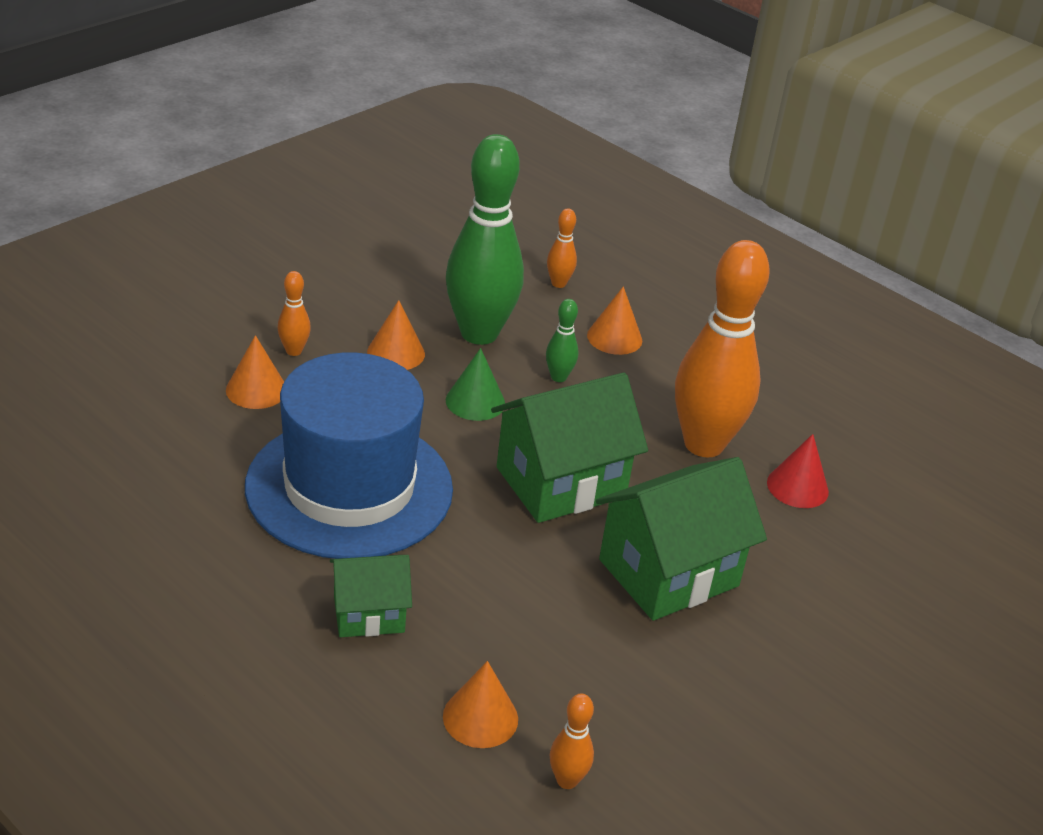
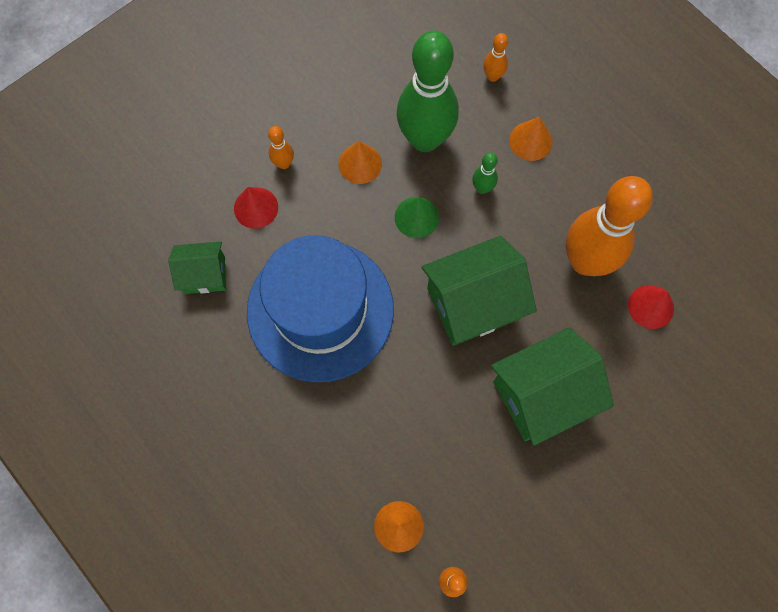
camera: 10 degrees right, 35 degrees up
(256, 390) = (256, 207): orange cone -> red cone
(369, 614) = (329, 433): green house -> green house (204, 275)

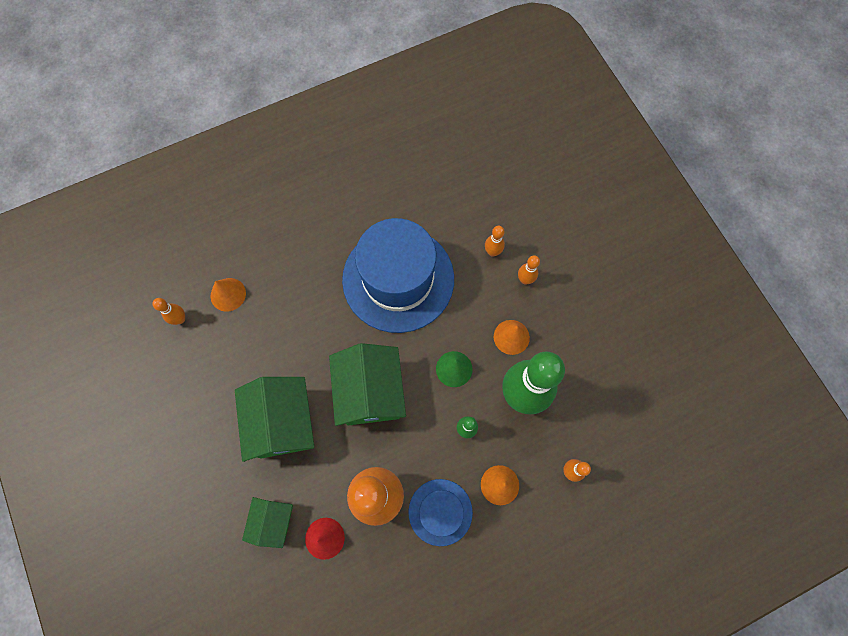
camera: 105 degrees right, 0 degrees up
(204, 275) = (448, 207): green house -> green house (273, 521)
(256, 207) = (492, 252): red cone -> orange bowling pin
(579, 193) = (440, 512): none -> blue hat

